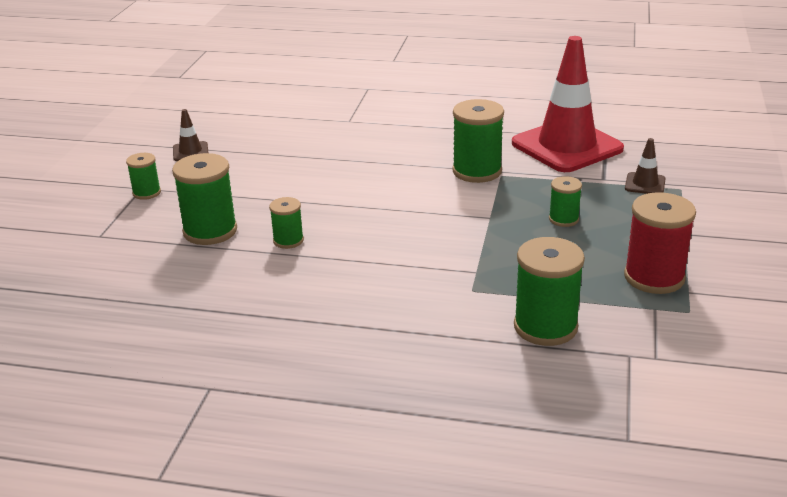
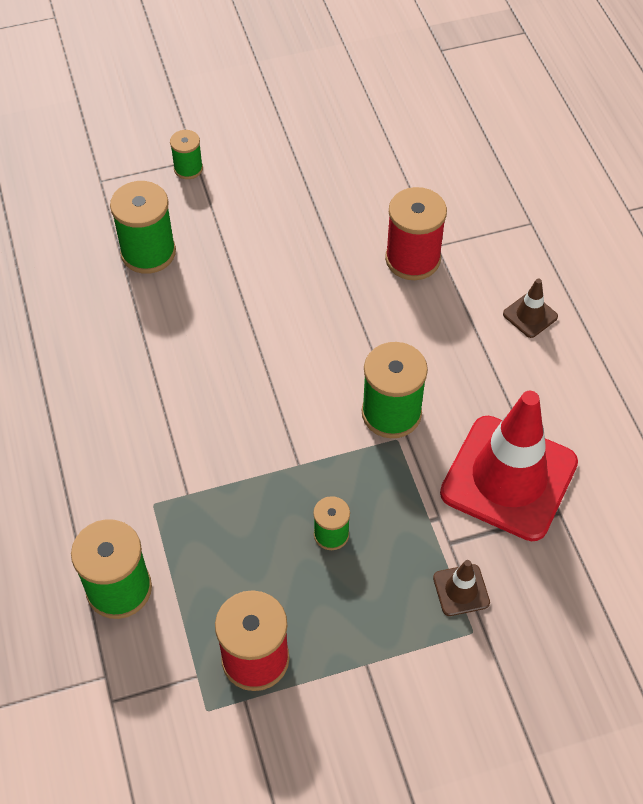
camera: 60 degrees right, 25 degrees up
(190, 152) = (284, 155): brown traffic cone -> brown traffic cone (530, 315)
(288, 240) = (163, 319): green spool -> none
(350, 131) = (412, 259): none -> red spool

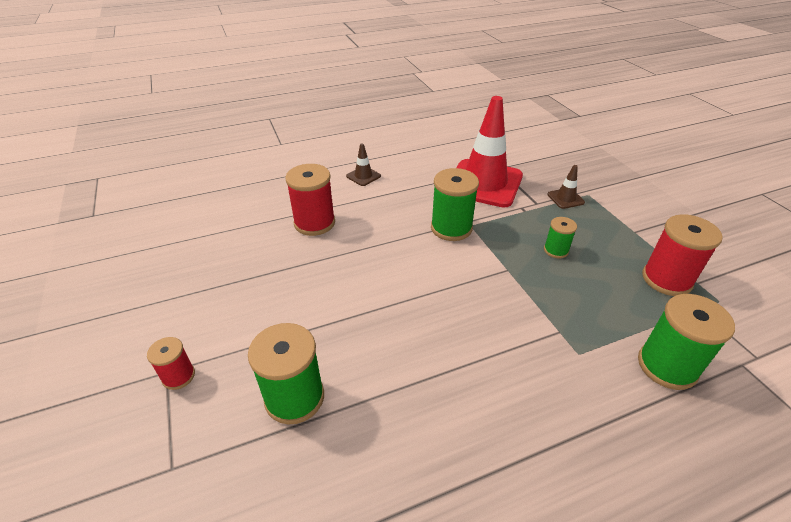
camera: 95 degrees left, 15 degrees down
(188, 169) = (178, 376): green spool -> red spool

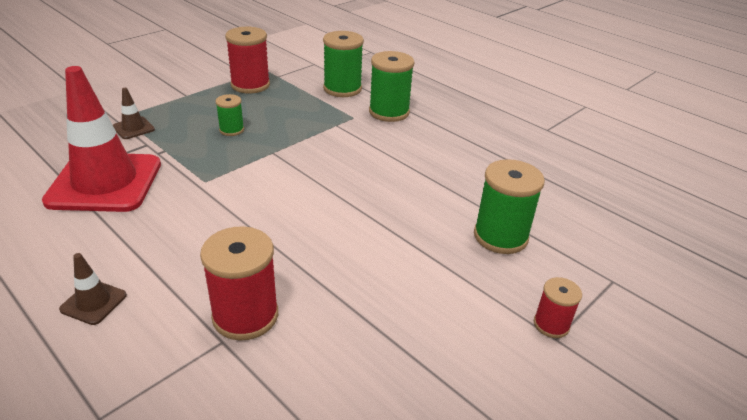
camera: 115 degrees left, 5 degrees down
(451, 228) = (216, 193): green spool -> green spool (389, 112)

